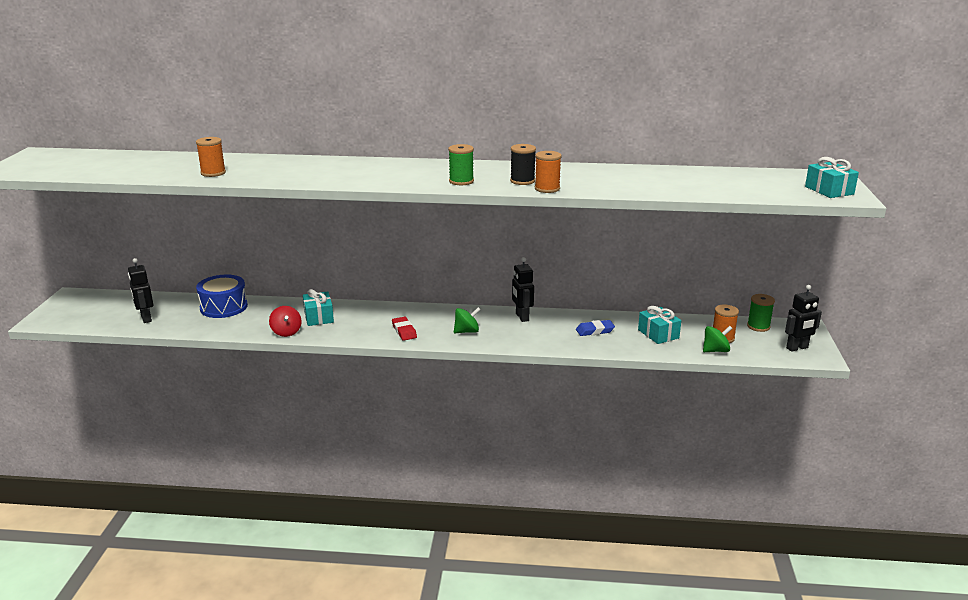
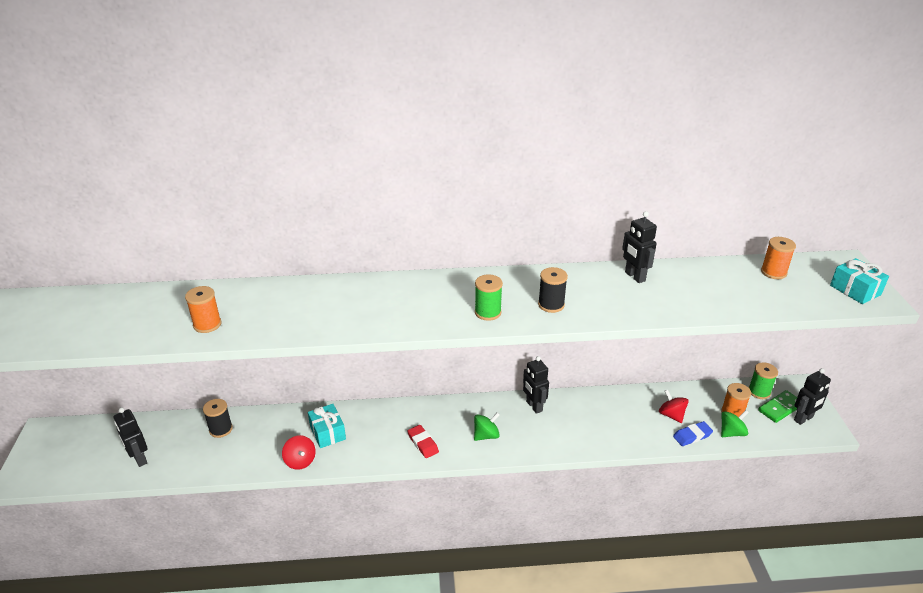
camera: 10 degrees left, 10 degrees up
(223, 307) = (221, 429): blue drum -> black spool
(547, 189) = (582, 317): orange spool -> orange spool (773, 272)
(595, 331) = (610, 418): blue eraser -> blue eraser (692, 436)
(612, 171) = (634, 276): none -> black robot
(658, 334) = (671, 415): turquoise gift -> red spinning top
(775, 339) = (780, 408): none -> green domino

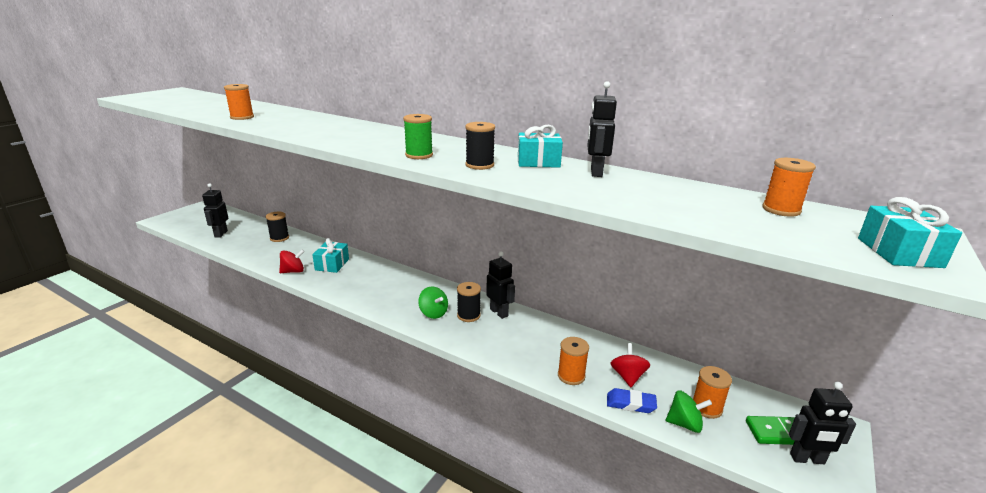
camera: 35 degrees right, 10 degrees down
(300, 461) = (293, 271): red spinning top -> red spinning top turned 120 degrees counterclockwise
(423, 443) = (381, 297): red eraser -> none
(486, 435) = (433, 313): green spinning top -> green spinning top turned 45 degrees clockwise
(515, 422) = (468, 315): none -> black spool
(534, 406) = (499, 312): black robot -> black robot turned 135 degrees clockwise
(582, 280) = (538, 162): none -> turquoise gift
(639, 435) = (571, 376): none -> orange spool
(759, 392) = (767, 406): green spool -> none

